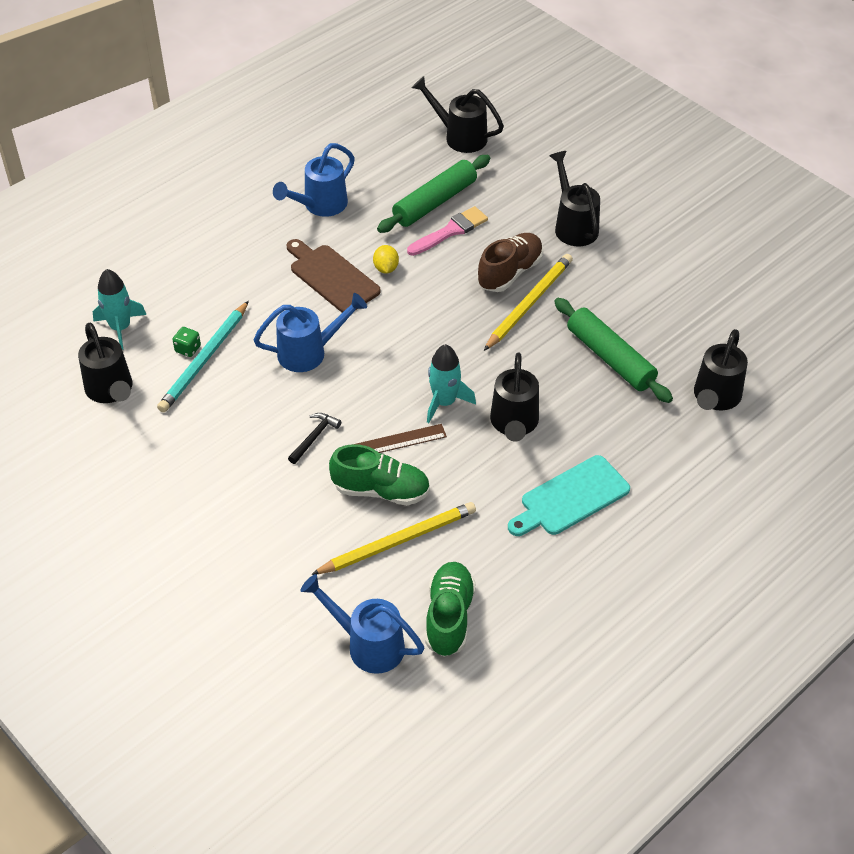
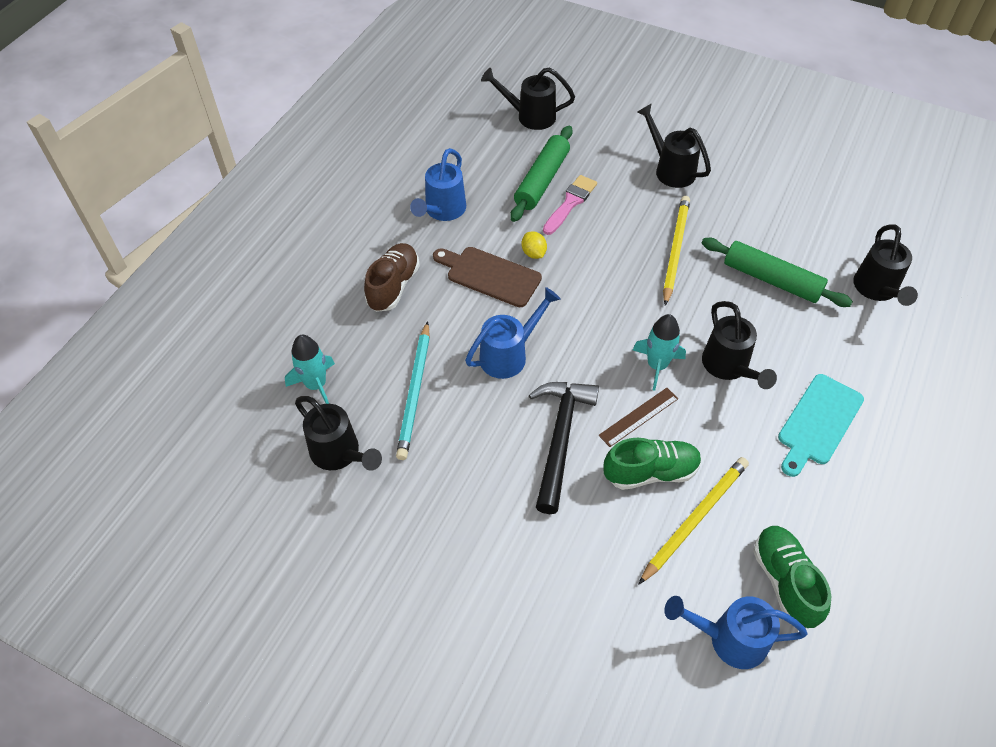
camera: 20 degrees left, 5 degrees up
(188, 349) = (393, 386): green dice -> none
(314, 437) = (560, 438): black hammer -> black hammer, size x2.18
(510, 272) = (642, 226): brown shoe -> brown shoe (393, 286)

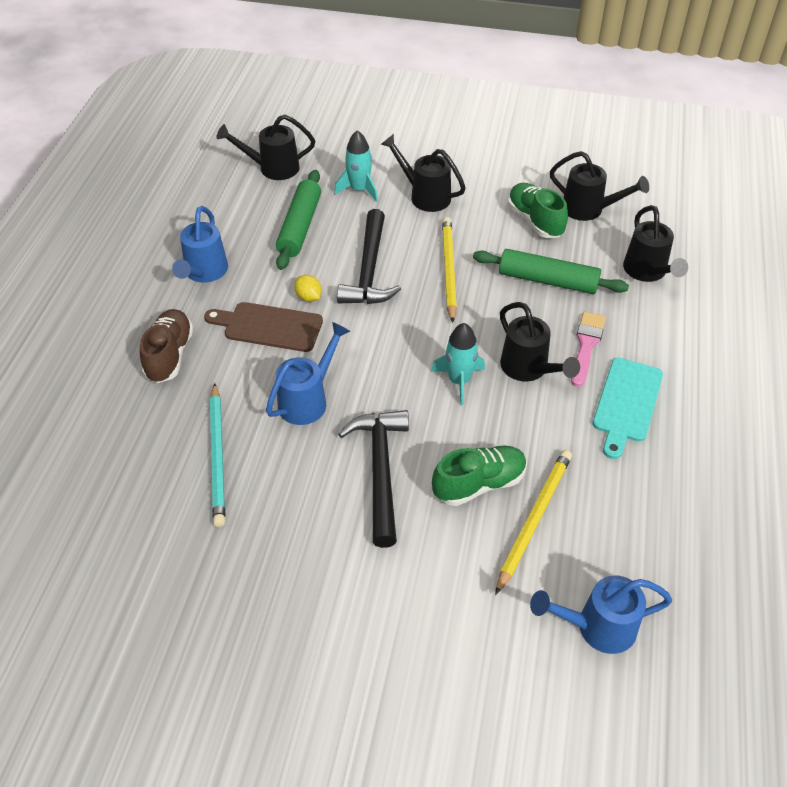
camera: 15 degrees left, 5 degrees down
(316, 385) = (108, 470): turquoise rocket -> turquoise rocket (359, 190)
(339, 453) = (150, 535): black watering can -> black watering can (588, 209)
(570, 203) = (334, 243): pink brush -> pink brush (586, 345)
(597, 237) = (369, 270): none -> black hammer
(638, 417) = (453, 433): brown ruler -> none
(785, 581) = (635, 559): green shoe -> green shoe (535, 221)

